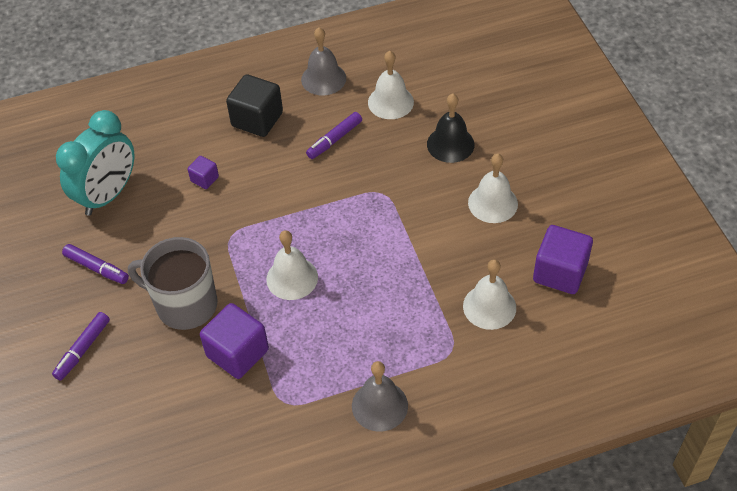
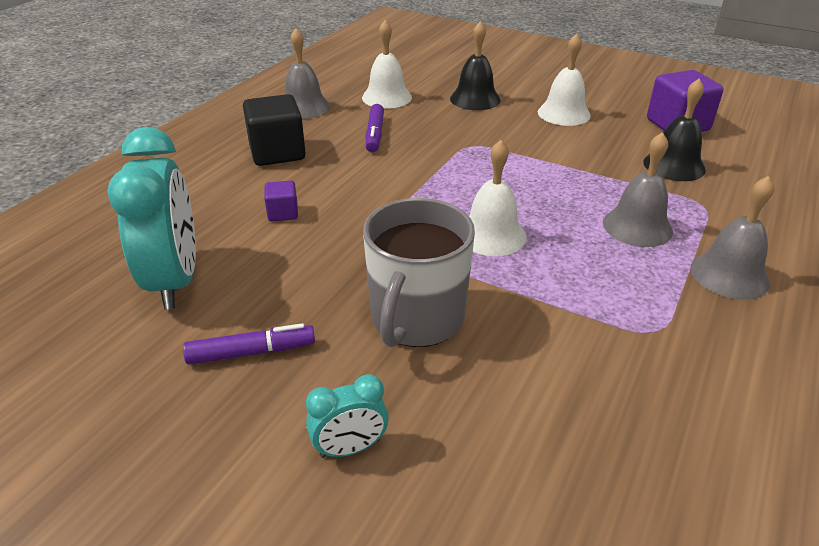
camera: 45 degrees left, 15 degrees down
(83, 349) = (350, 448): purple marker -> turquoise clock
(185, 304) = (416, 319): grey mug -> grey mug turned 45 degrees counterclockwise
(237, 353) = (540, 322): purple cube -> none
(383, 335) = (637, 226): none -> grey bell
(489, 306) = (674, 165): white bell -> black bell

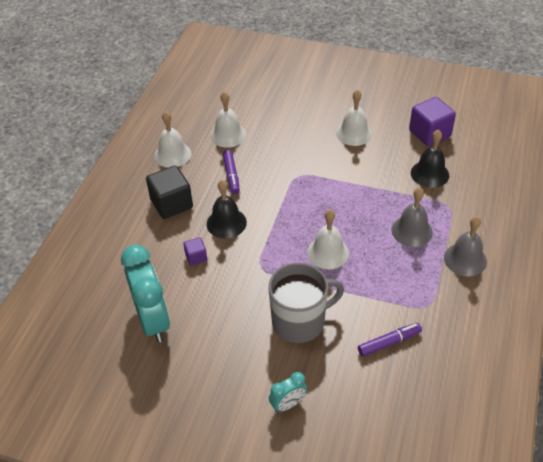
camera: 10 degrees left, 10 degrees up
(251, 352) = (217, 360): purple marker -> purple marker (389, 342)
(304, 107) = (173, 154): grey bell -> white bell
(416, 319) = (299, 321): grey mug -> grey mug turned 120 degrees counterclockwise
(475, 99) = (290, 127): black bell -> black bell (226, 223)

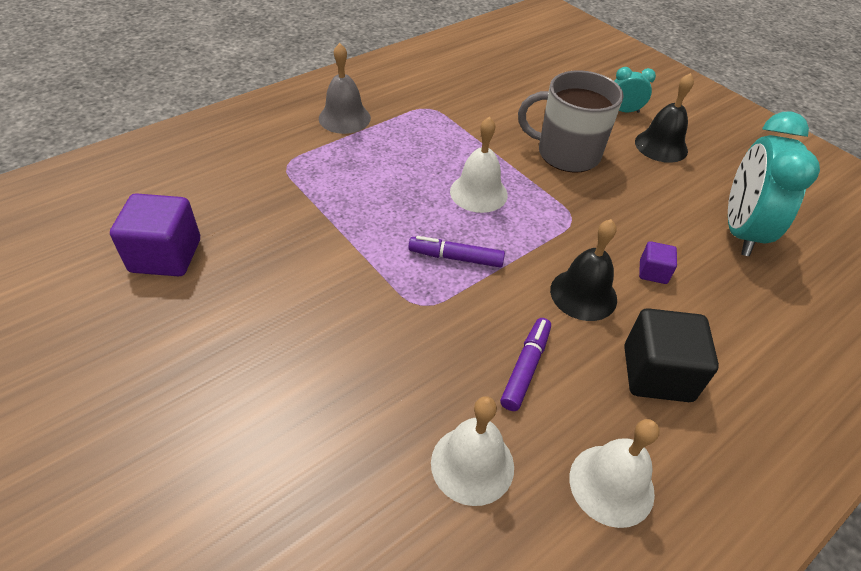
camera: 150 degrees left, 0 degrees up
(354, 133) = (262, 324): white bell -> none
(389, 342) = (494, 103): purple marker -> purple marker (455, 258)
(412, 231) = (361, 164): grey bell -> none
(429, 174) = (252, 206): black bell -> black bell (661, 146)

